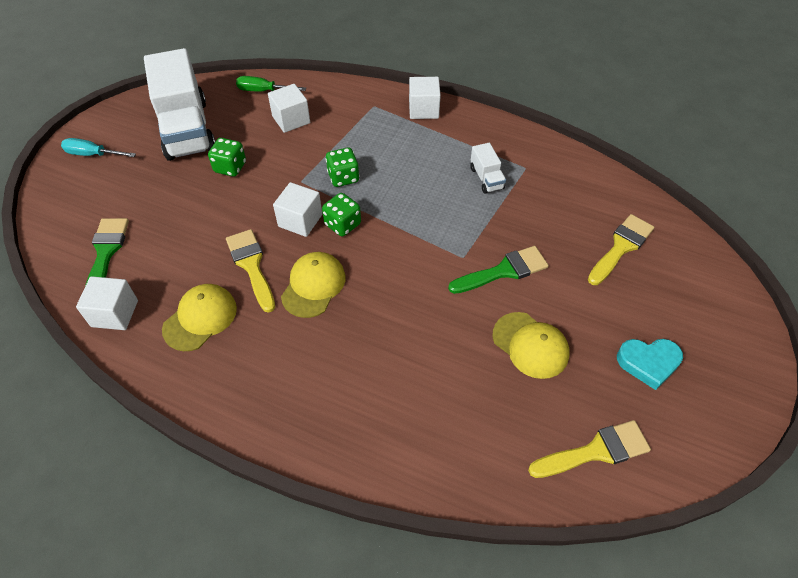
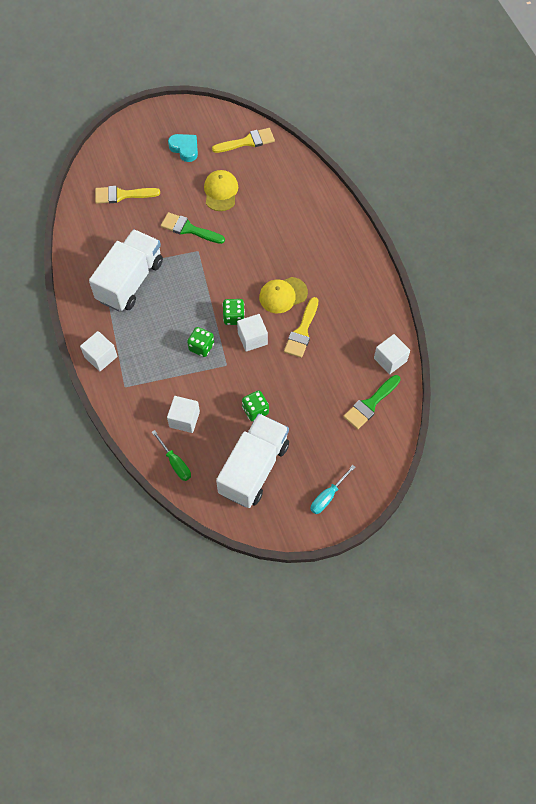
camera: 135 degrees left, 10 degrees up
(93, 154) = (328, 496): turquoise screwdriver -> turquoise screwdriver turned 75 degrees clockwise
(200, 318) = (351, 322): yellow cap -> none
(486, 178) = (130, 281): white truck -> white truck, size x2.32
(596, 451) = (247, 142): yellow brush -> yellow brush turned 135 degrees clockwise

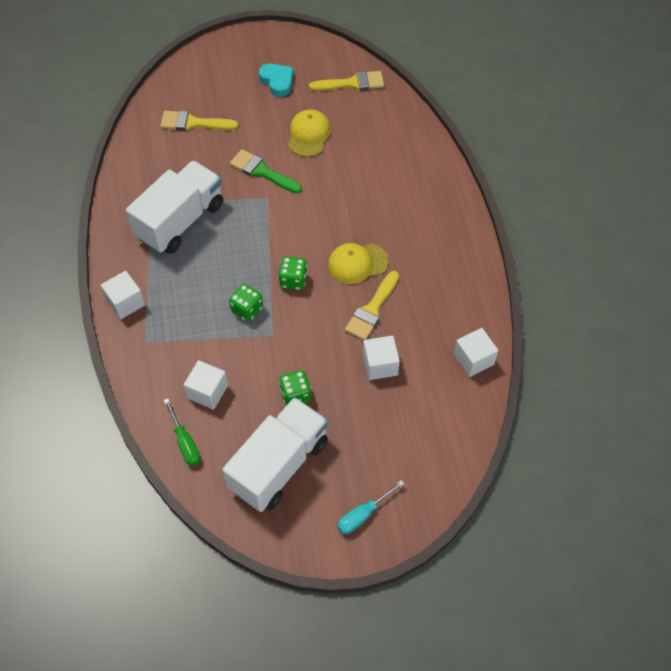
camera: 10 degrees right, 5 degrees down
(252, 338) = (310, 308): white cube -> white cube (380, 365)
(370, 404) = (438, 409): green brush -> none

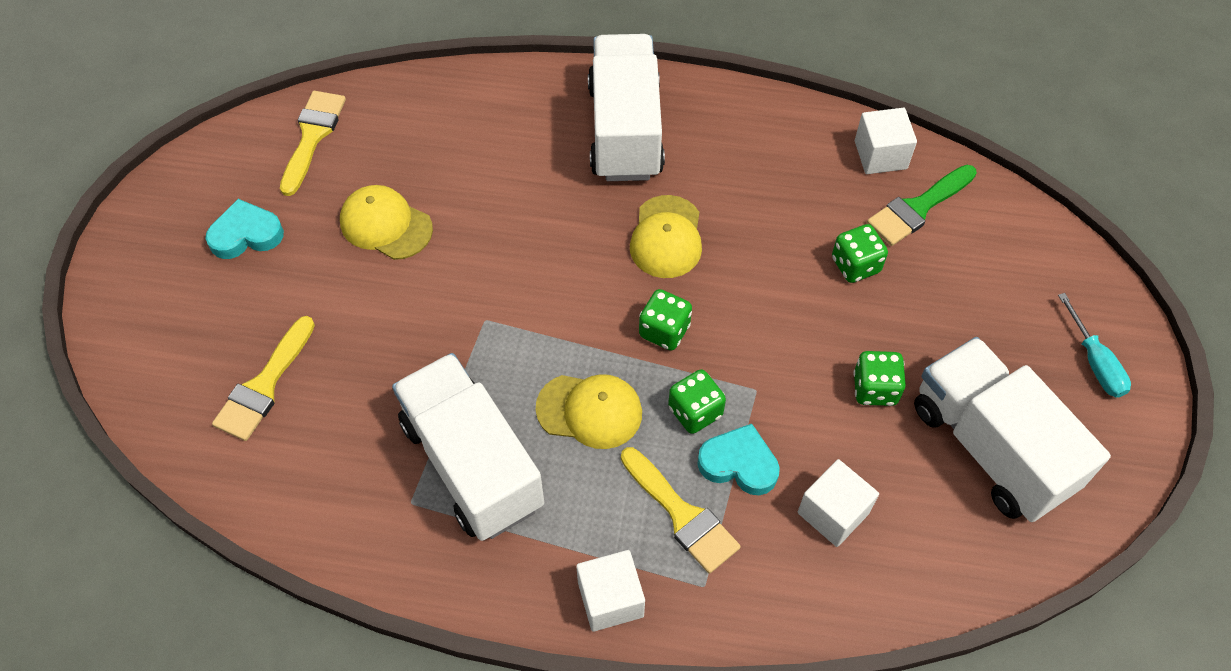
camera: 70 degrees left, 0 degrees up
(185, 442) = (919, 572): green screwdriver -> none
(222, 339) = (739, 464): none -> turquoise heart
(229, 261) = (589, 411): none -> yellow cap
(262, 171) = (427, 311): green brush -> green brush (918, 208)
(372, 309) = (756, 245): yellow brush -> yellow brush (682, 515)
(380, 365) = (855, 265): white cube -> green dice
(426, 220) = (625, 130): none -> white truck

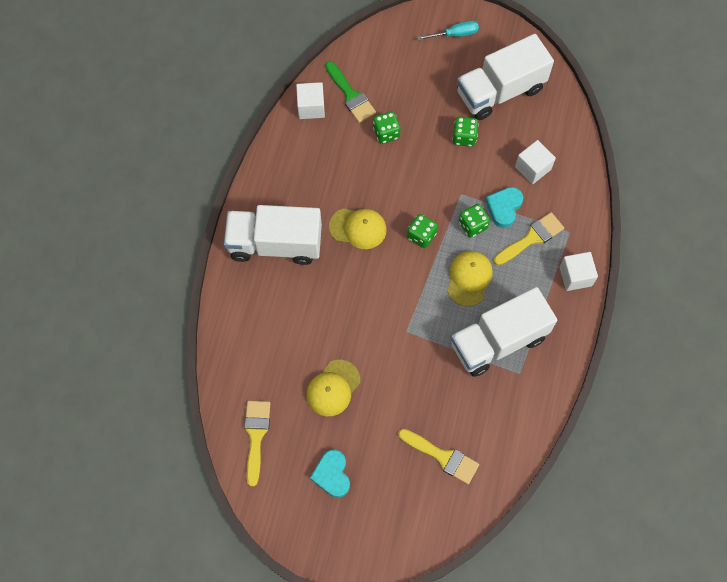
camera: 85 degrees left, 10 degrees up
(312, 136) = (256, 436): yellow brush -> yellow brush turned 75 degrees clockwise

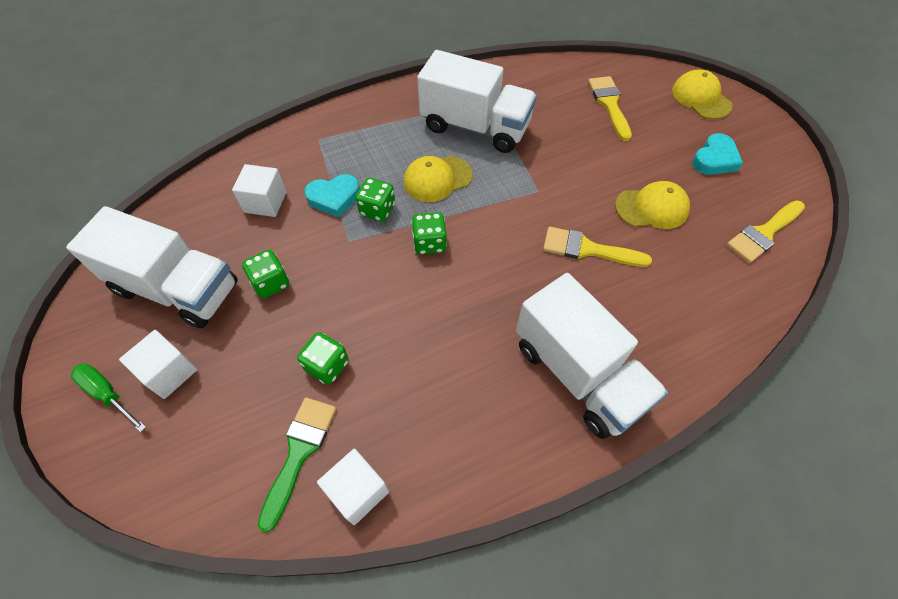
camera: 130 degrees left, 10 degrees down
(358, 228) = (476, 305): yellow cap -> yellow cap (701, 98)
(455, 34) = (107, 394): turquoise screwdriver -> green screwdriver
(531, 238) = (350, 160): yellow brush -> yellow brush (587, 249)
(575, 276) = (361, 113): white cube -> white cube (169, 372)

